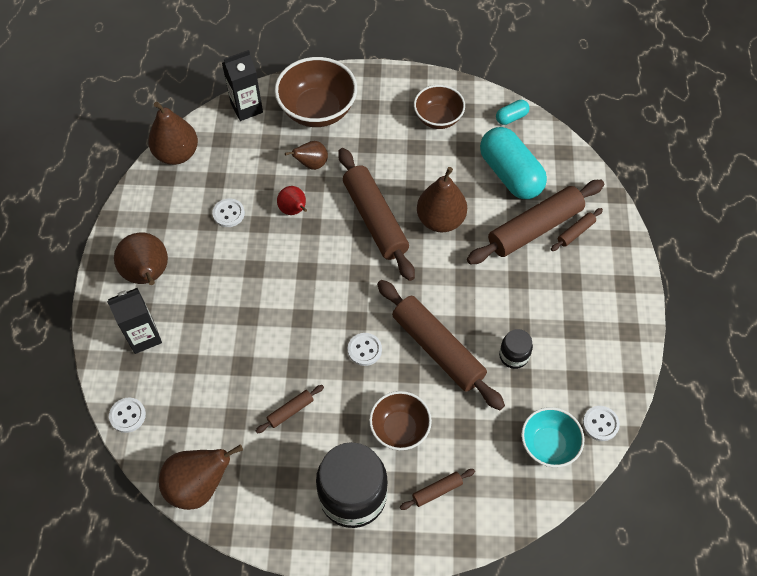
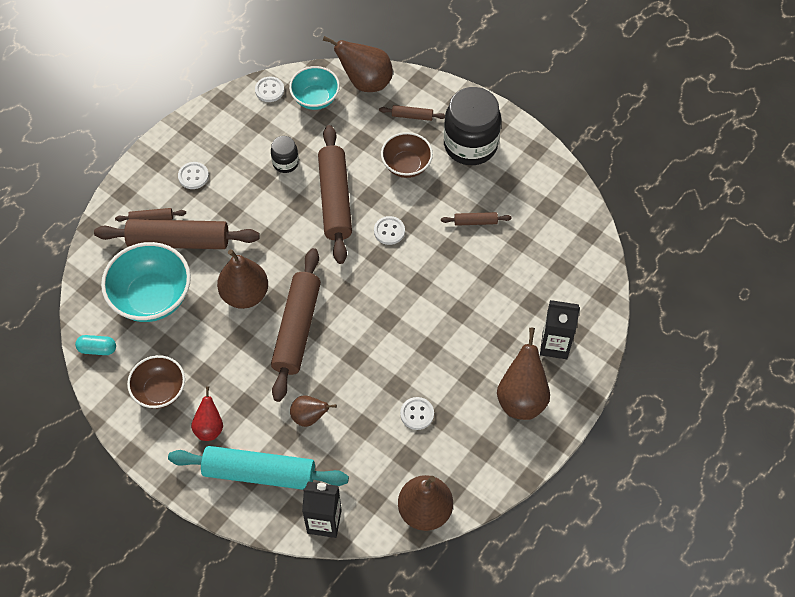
camera: 145 degrees left, 0 degrees up
(127, 415) = (600, 290): white button -> white button (193, 176)
(199, 485) = (573, 211): brown pear -> brown pear (365, 82)
(294, 210) = (358, 380): red pear -> red pear (209, 427)
(317, 110) = (259, 473): brown bowl -> turquoise rolling pin
(510, 174) = (152, 297): turquoise capsule -> turquoise bowl

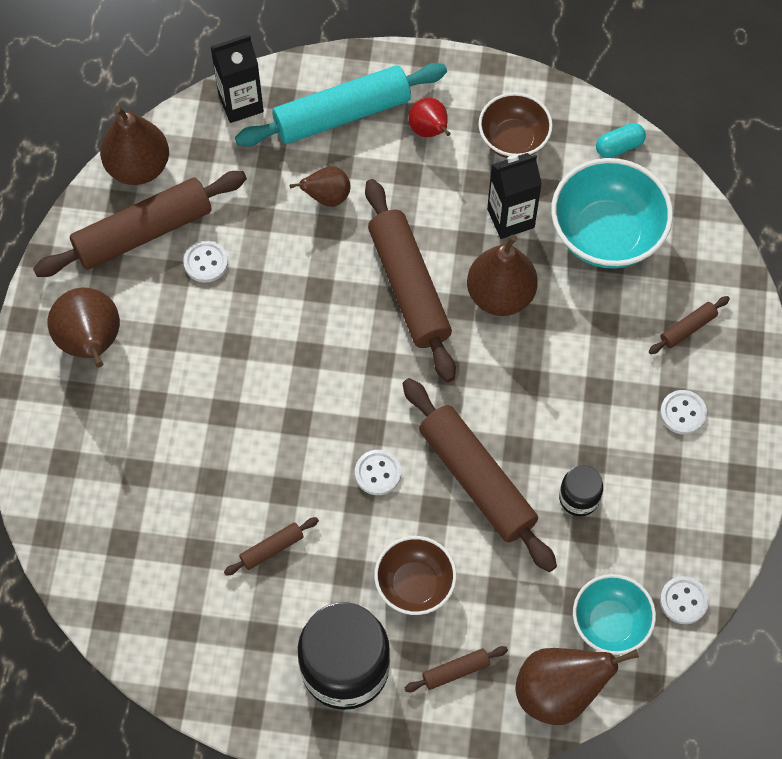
camera: 150 degrees right, 5 degrees up
(179, 241) = (631, 318): brown rolling pin -> brown rolling pin (143, 232)
(555, 345) = (82, 430): black carton -> black carton (510, 218)

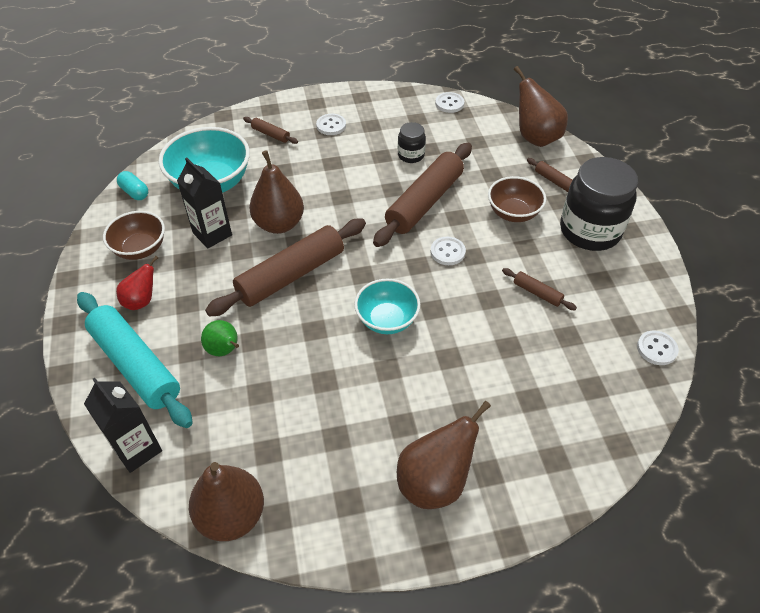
camera: 110 degrees left, 15 degrees down
(143, 232) = (304, 482): brown rolling pin -> none
(206, 262) = (318, 418): white button -> white button (656, 349)
(327, 197) = (224, 350): brown pear -> green pear
(610, 623) = (481, 127): turquoise bowl -> turquoise bowl (387, 320)

